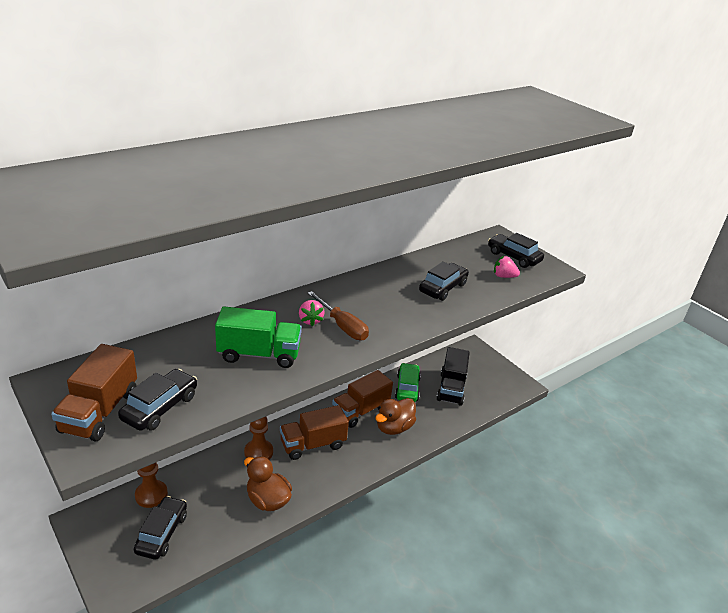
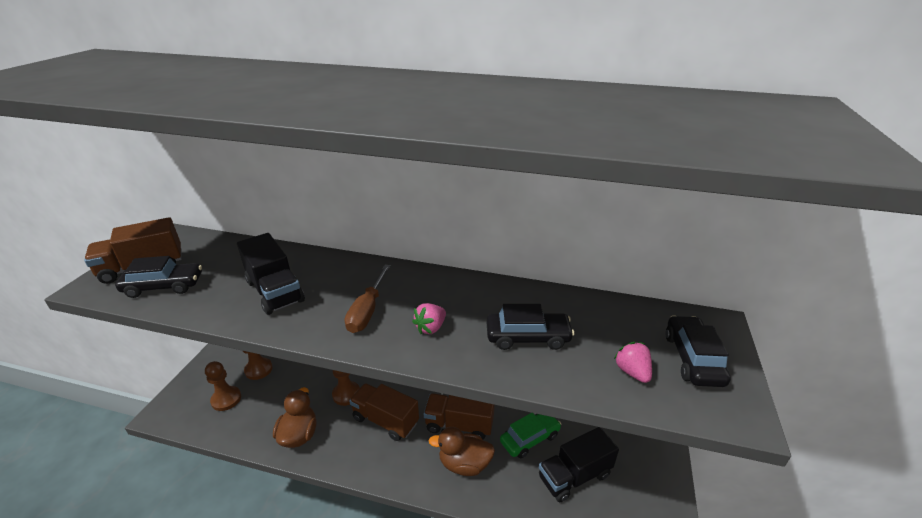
camera: 55 degrees right, 0 degrees up
(162, 533) = (226, 399): black car -> brown pawn
(259, 354) = (275, 291): green truck -> black truck
(310, 320) = (356, 290): pink strawberry -> pink strawberry (430, 328)

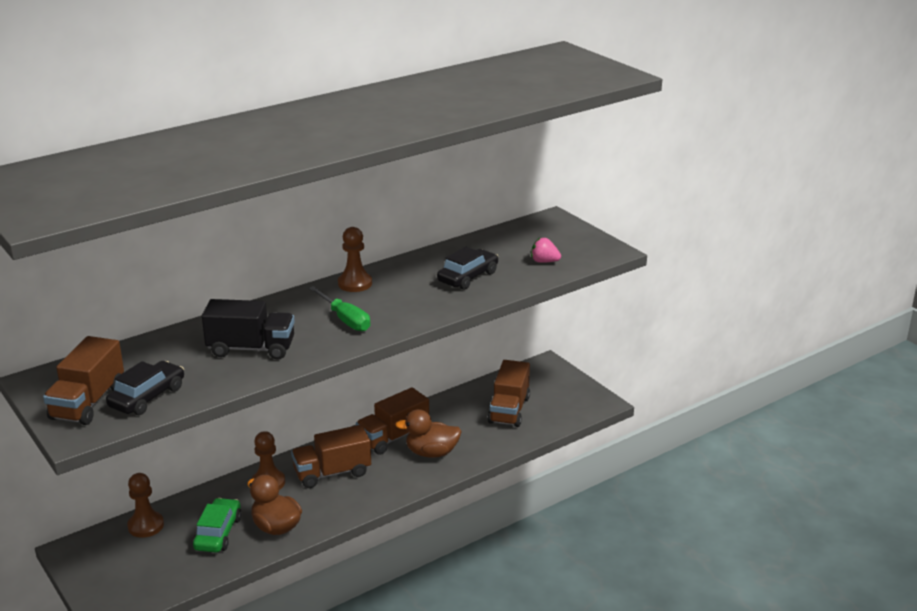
camera: 50 degrees left, 5 degrees down
(226, 399) = (158, 559): brown pawn -> brown pawn (355, 283)
(367, 311) = (345, 320): brown screwdriver -> green screwdriver
(430, 328) = (404, 304): pink strawberry -> none
(464, 464) = (431, 453): brown duck -> brown duck turned 45 degrees clockwise
(530, 438) = (454, 411): green car -> green car (218, 533)
(574, 476) = (509, 410): black truck -> brown truck
(693, 359) = (563, 240): black car -> none

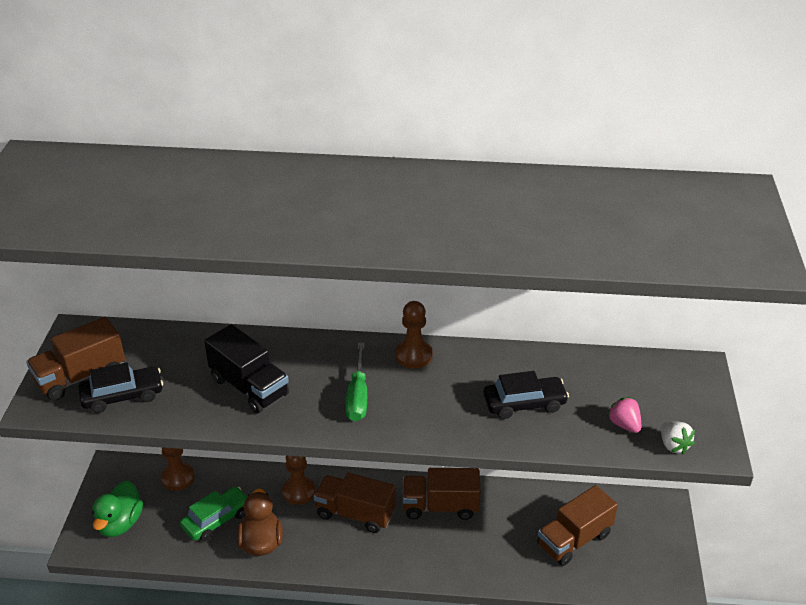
camera: 40 degrees right, 10 degrees up
(129, 580) = (120, 523): none -> green duck
(431, 453) = (456, 545): brown duck -> none
(586, 259) = (673, 445): none -> white strawberry

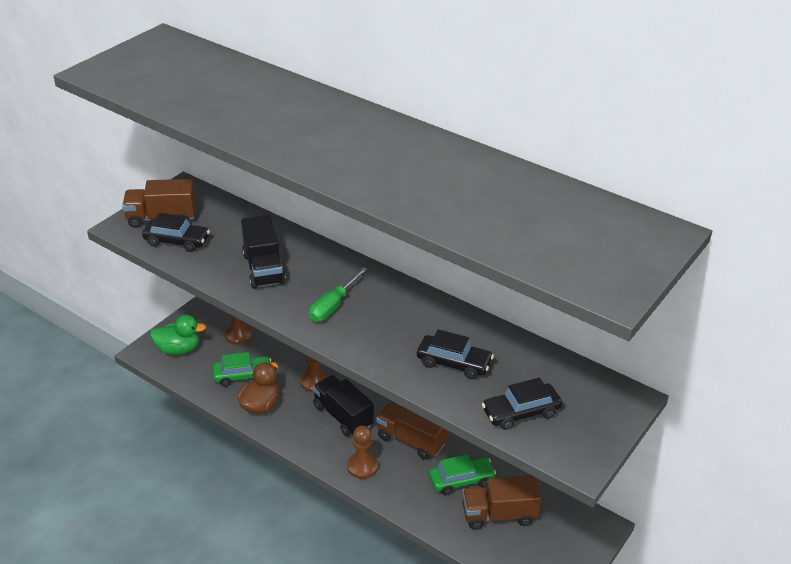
camera: 30 degrees right, 0 degrees up
(120, 523) = (178, 349): green duck -> green duck turned 135 degrees counterclockwise
(355, 513) = (343, 416): brown truck -> black truck
(413, 355) = (401, 294): brown pawn -> brown pawn (362, 466)
(516, 523) = (461, 480): none -> green car
(624, 424) = (520, 412): pink strawberry -> black car
(673, 445) = (547, 445): white strawberry -> none

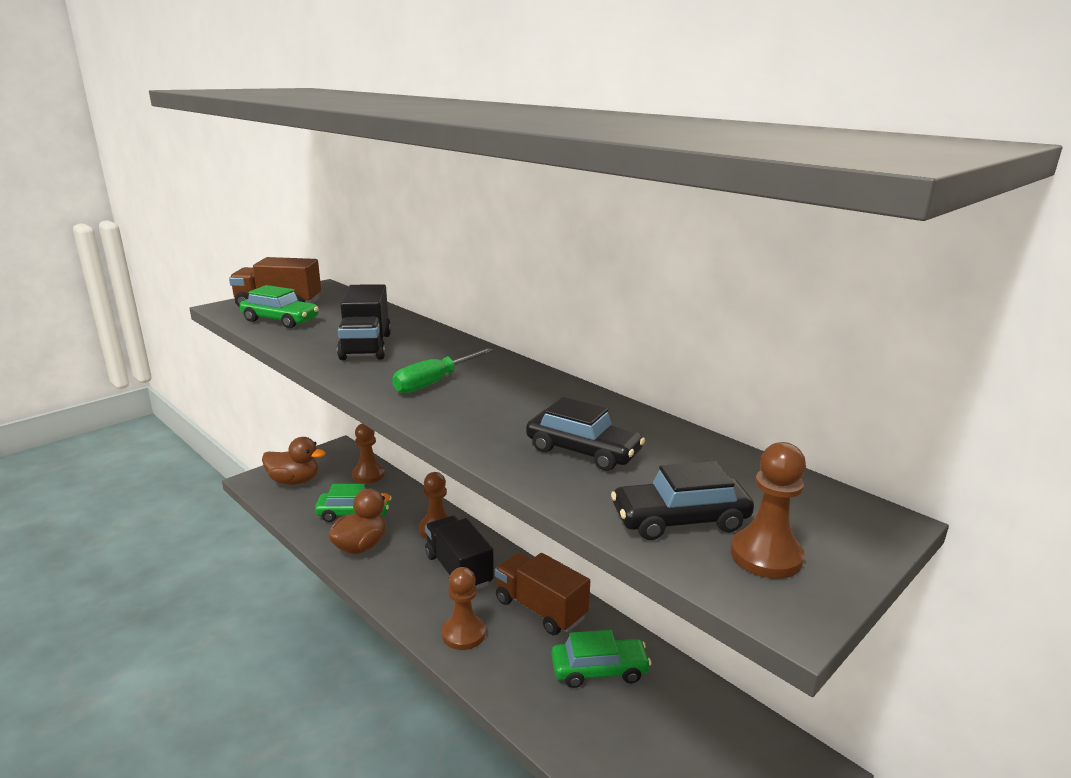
camera: 10 degrees right, 15 degrees down
(177, 241) = (280, 320): black car -> green car
(178, 349) = (294, 481): green duck -> brown duck
(499, 514) = (648, 728): brown truck -> none
(569, 432) = (766, 556): none -> brown pawn

